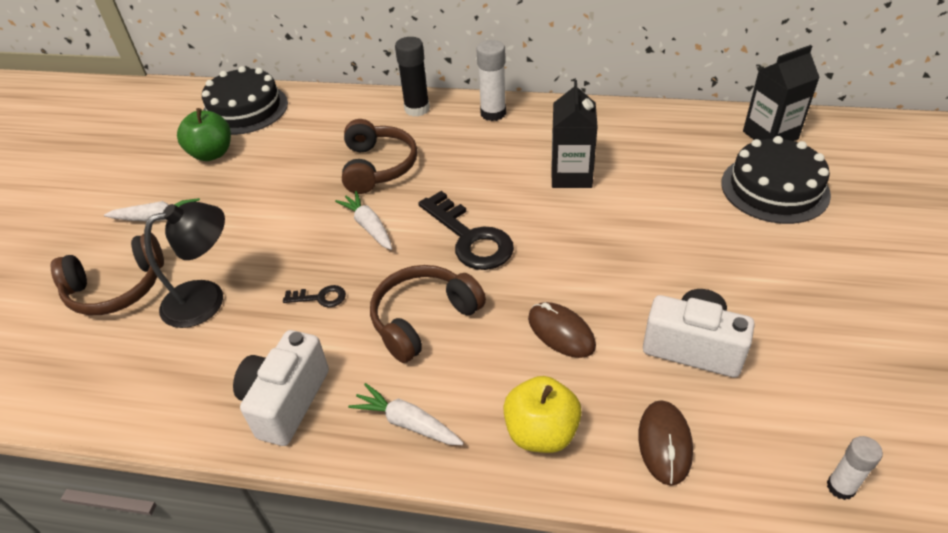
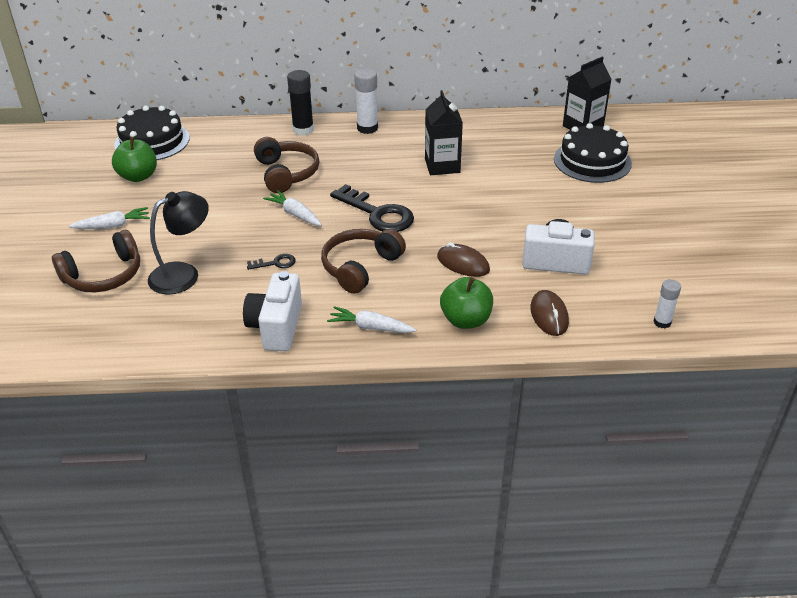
camera: 15 degrees left, 5 degrees down
(541, 432) = (466, 320): yellow apple -> green apple

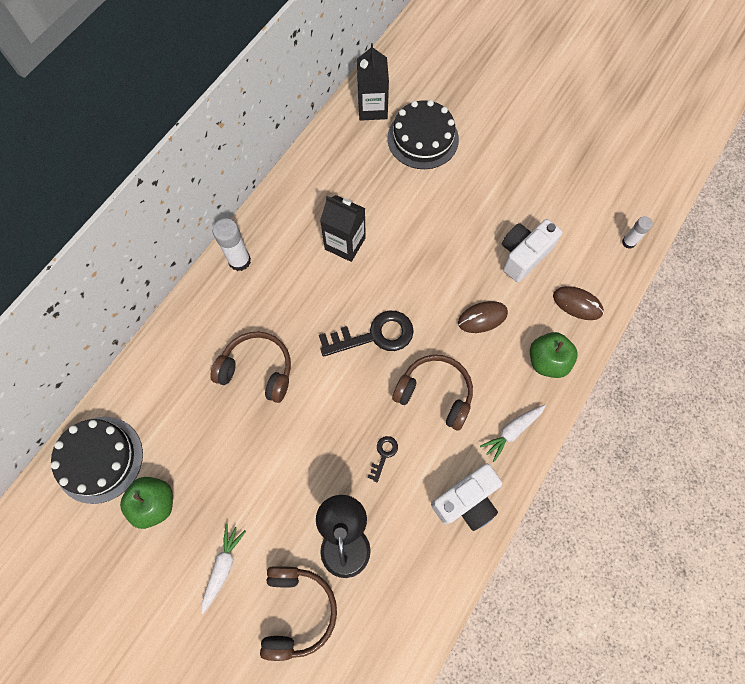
camera: 55 degrees left, 30 degrees up
(276, 327) = (466, 501): white camera -> white camera turned 75 degrees counterclockwise
(295, 214) = (325, 399): white carrot -> none
(303, 130) = (196, 314): black glue stick -> none
(360, 267) = (435, 393): brown headphones -> brown headphones turned 135 degrees clockwise

